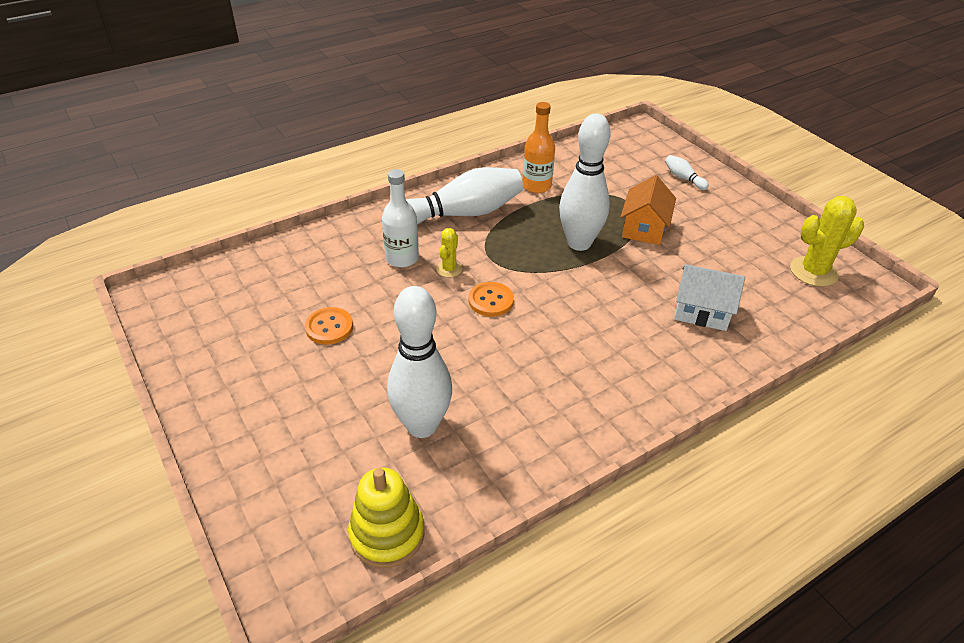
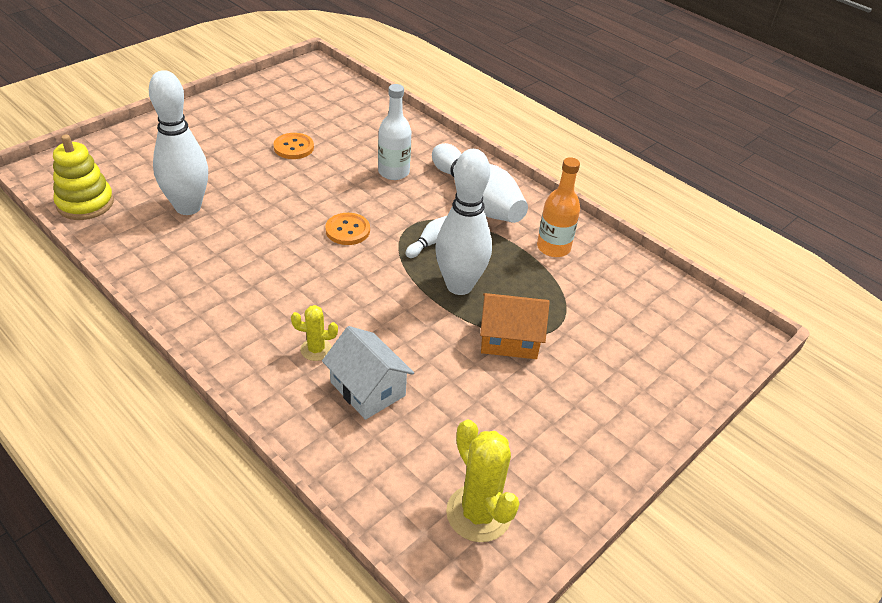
camera: 75 degrees right, 0 degrees up
(449, 269) = (386, 201): yellow cactus -> yellow cactus (316, 349)
(683, 178) = (640, 379): white bowling pin -> white bowling pin (430, 243)
(702, 311) = (367, 389): white house -> white house turned 45 degrees counterclockwise

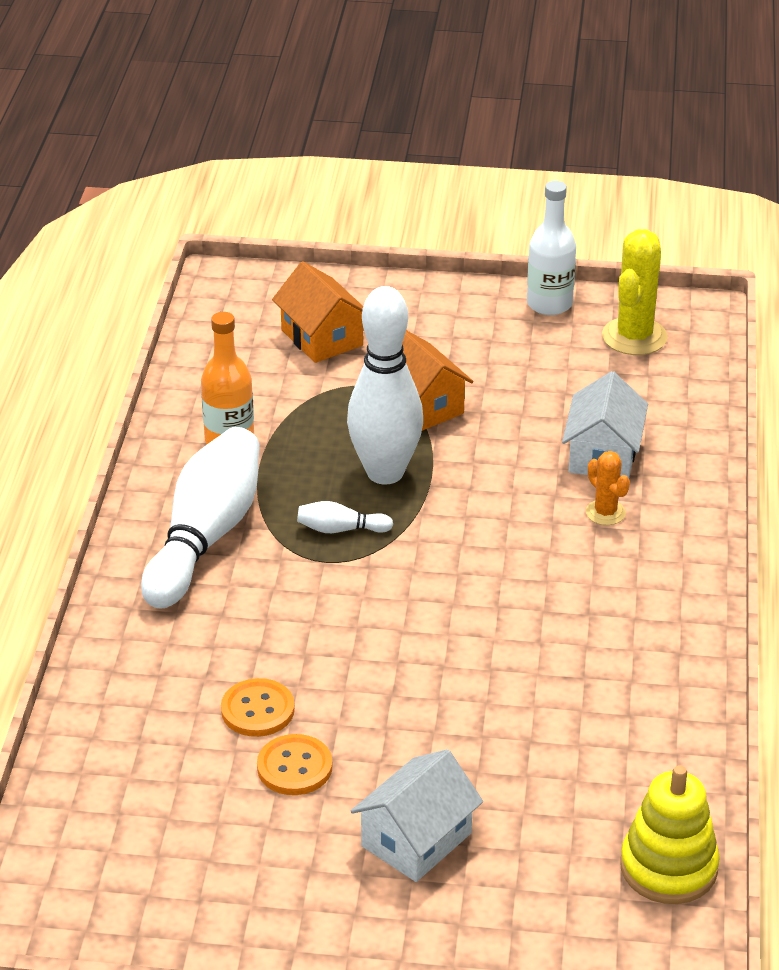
camera: 125 degrees left, 5 degrees down
(188, 207) = (545, 766): white bowling pin -> none
(210, 153) = (416, 839): none -> white house
(316, 349) = (605, 513): yellow cactus -> orange cactus
(347, 230) = (403, 603): orange button -> orange button (257, 710)
(393, 172) = (233, 637): white bottle -> white bottle (549, 304)
(630, 341) = (321, 338): none -> orange house

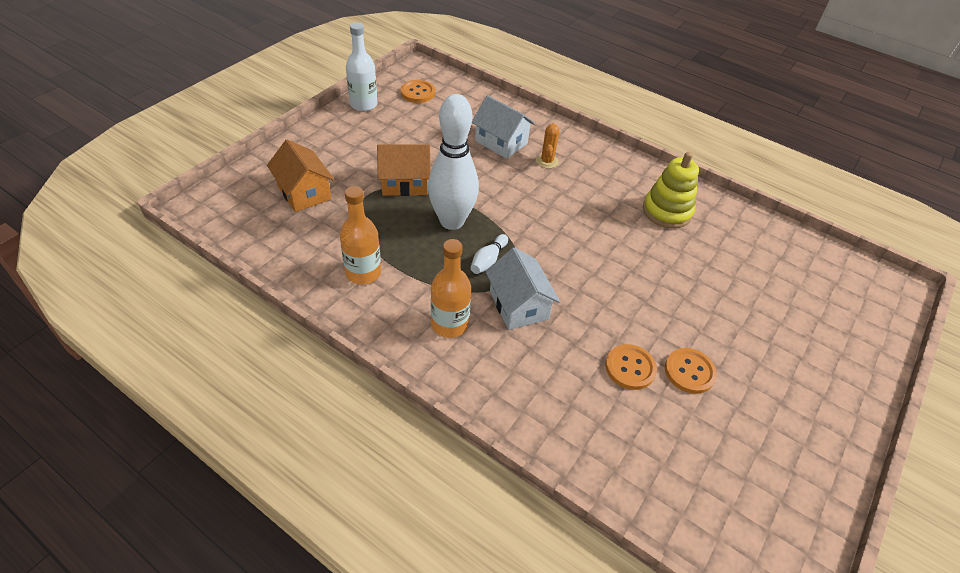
camera: 65 degrees left, 10 degrees up
(205, 537) = (449, 324): white bowling pin -> orange bottle
(321, 338) = (304, 192): orange house -> orange house turned 60 degrees clockwise
(416, 839) = (770, 343): white house -> white house (518, 305)
(605, 513) = (547, 161): orange cactus -> orange cactus turned 75 degrees counterclockwise
(634, 337) = (418, 92): yellow cactus -> orange button
(668, 867) = (819, 257): yellow stacking toy -> yellow stacking toy (667, 211)

